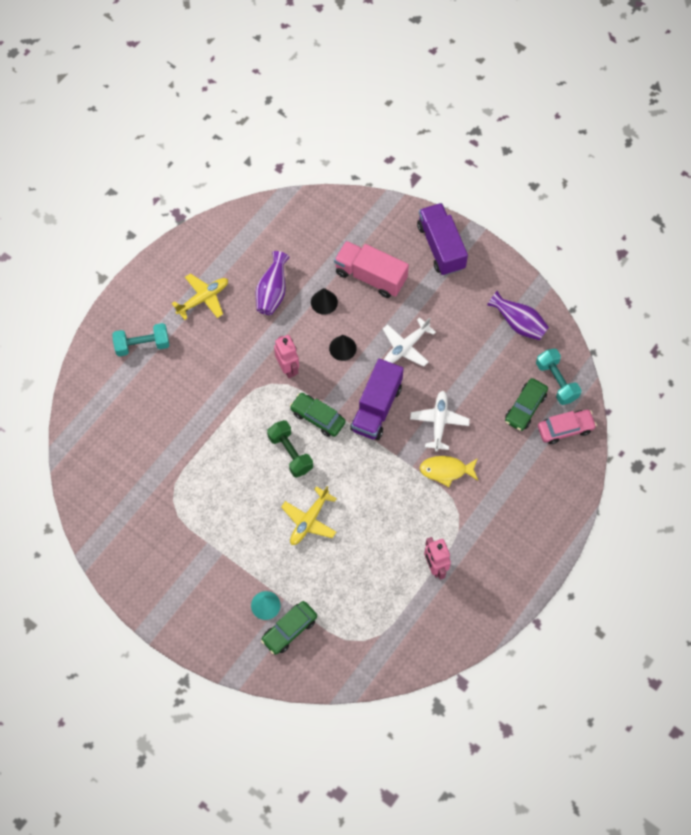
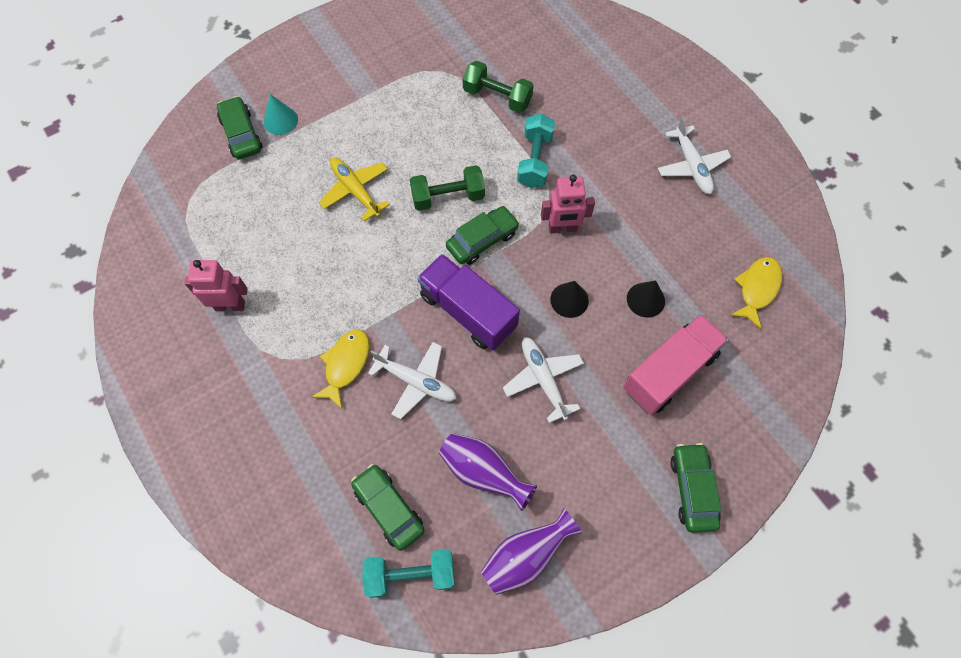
camera: 110 degrees right, 0 degrees up
(142, 345) = (646, 90): turquoise dumbbell -> turquoise dumbbell (534, 160)
(185, 449) = (497, 97): none -> green dumbbell
(203, 299) = (691, 166): yellow plane -> white plane
(272, 292) = (678, 244): purple vase -> purple vase (483, 472)
(290, 239) = (757, 289): none -> yellow fish
(441, 247) = (692, 489): purple truck -> green car
(565, 429) = (332, 554): pink car -> none

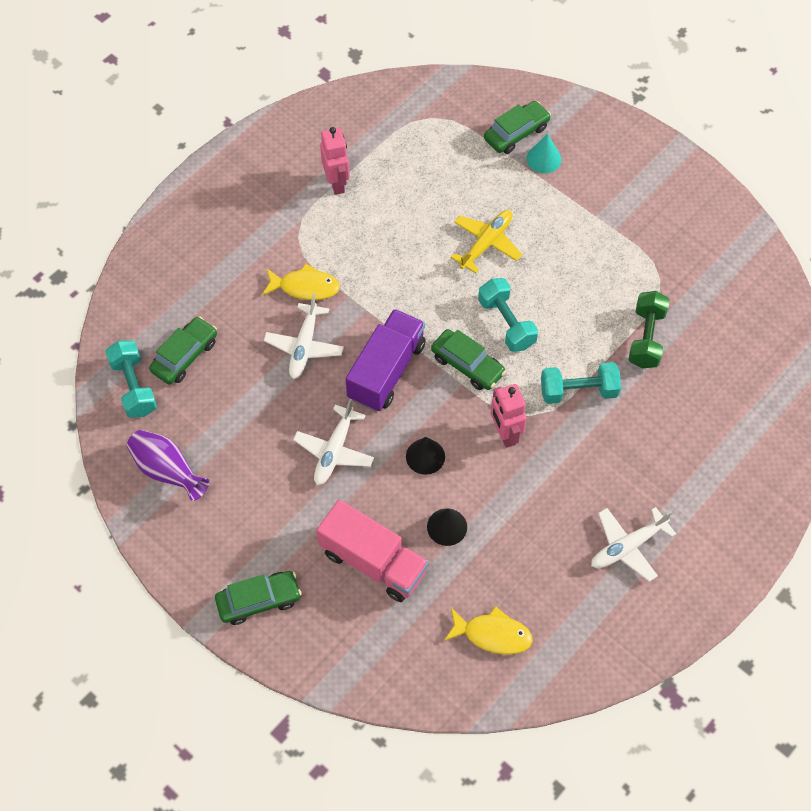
camera: 75 degrees right, 5 degrees down
(448, 197) = (506, 323): green dumbbell -> turquoise dumbbell
(483, 472) = (233, 421): purple vase -> none
(543, 380) = (334, 451): white plane -> white plane turned 150 degrees clockwise

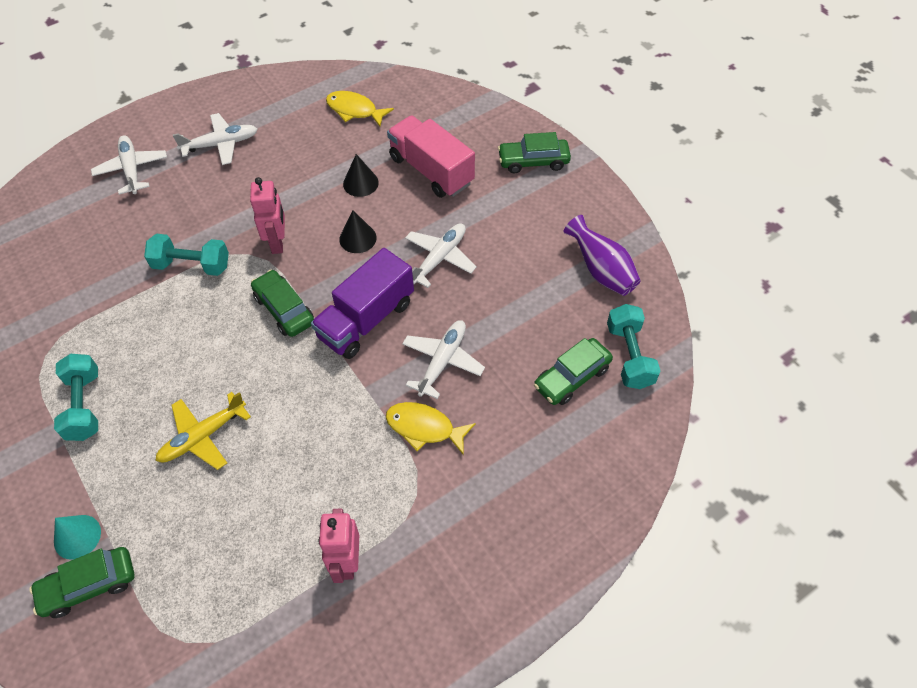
camera: 165 degrees left, 5 degrees down
(506, 323) = (226, 342): turquoise dumbbell -> turquoise dumbbell (84, 406)
(646, 338) = (98, 299): green dumbbell -> none
(707, 490) = (132, 170): none -> white plane

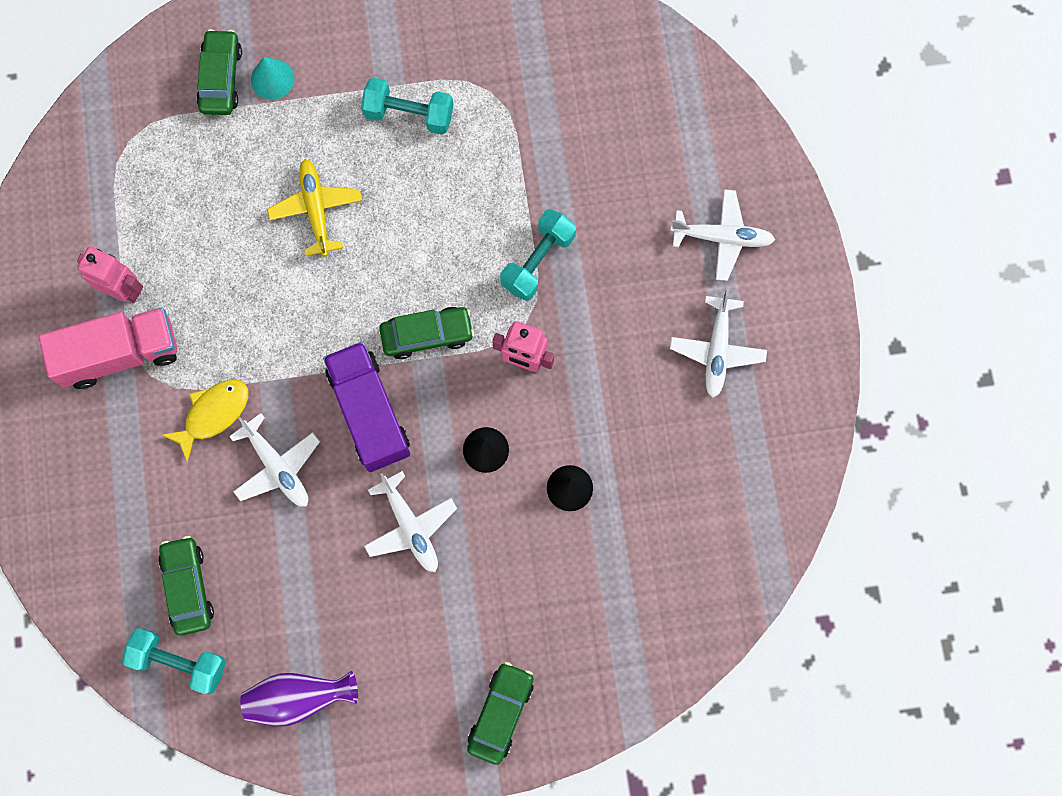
camera: 115 degrees right, 20 degrees up
(354, 110) = (701, 533): yellow fish -> none
(431, 170) = (548, 580): pink truck -> pink truck (120, 354)

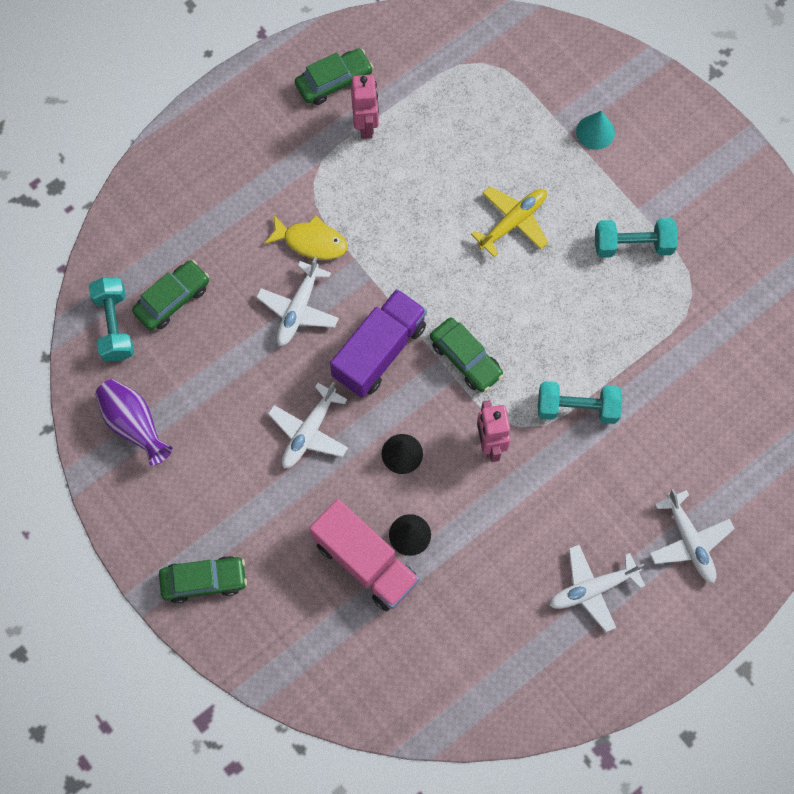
camera: 60 degrees right, 5 degrees down
(120, 354) = (317, 151): pink truck -> pink truck (365, 561)
(221, 78) = (571, 96): green car -> green car (334, 82)
(409, 114) = (633, 245): turquoise dumbbell -> turquoise dumbbell turned 75 degrees counterclockwise

